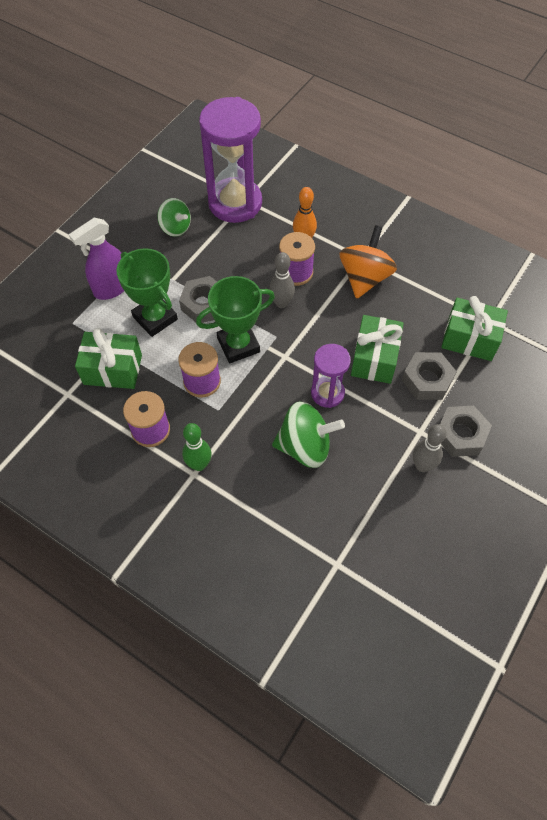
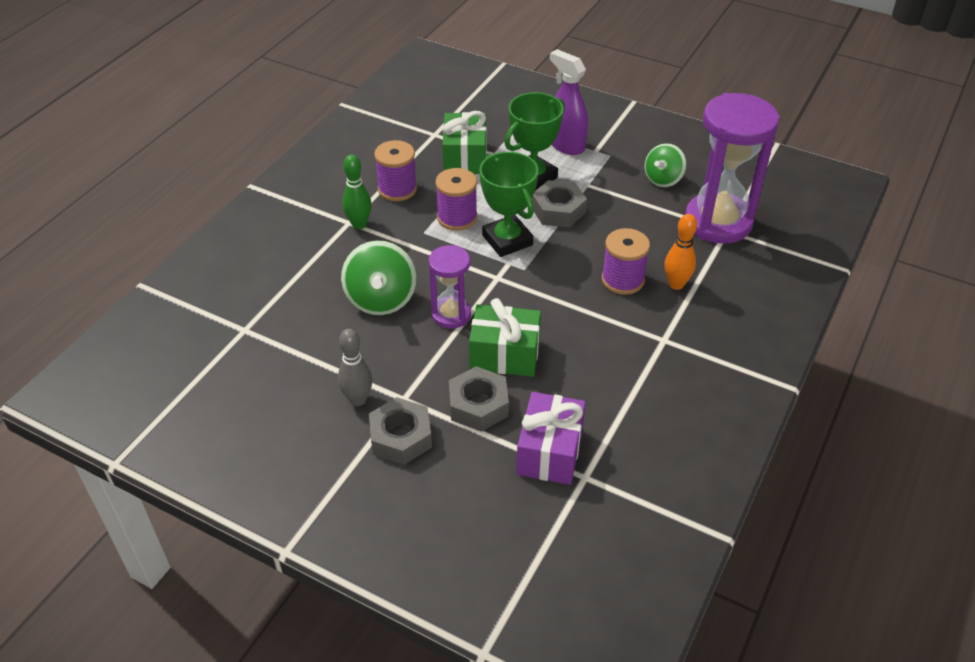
camera: 85 degrees right, 15 degrees down
(281, 303) = (573, 270): grey bowling pin -> none
(364, 278) = (629, 343): orange spinning top -> none
(469, 339) = (549, 452): green gift -> purple gift

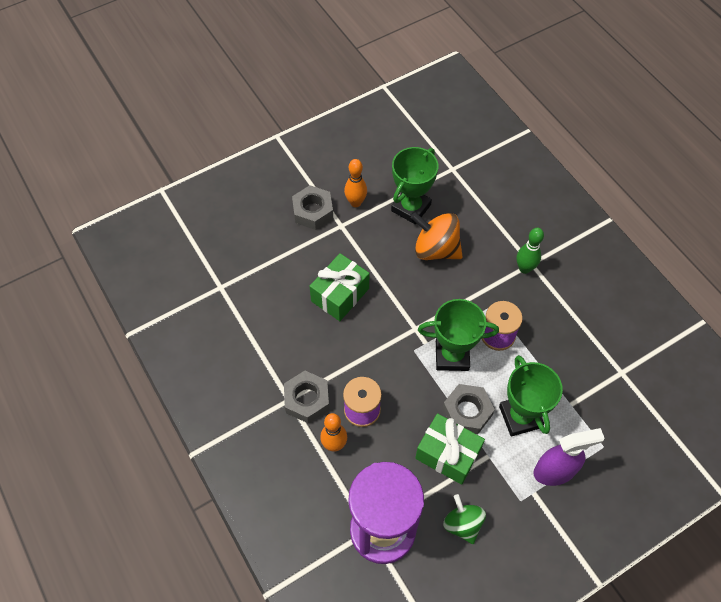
camera: 120 degrees right, 15 degrees up
(333, 343) = (411, 208): none -> green trophy
(358, 399) = (355, 202): grey bowling pin -> orange bowling pin
(381, 299) = (435, 249): green spinning top -> orange spinning top
(397, 189) = (555, 311): purple spool -> none
(451, 314) = (396, 282): purple hourglass -> none
(465, 157) = (575, 379): green gift -> green gift (447, 454)
(478, 405) = (309, 260): grey nut -> grey nut (307, 399)
(549, 452) = (250, 278): purple gift -> none

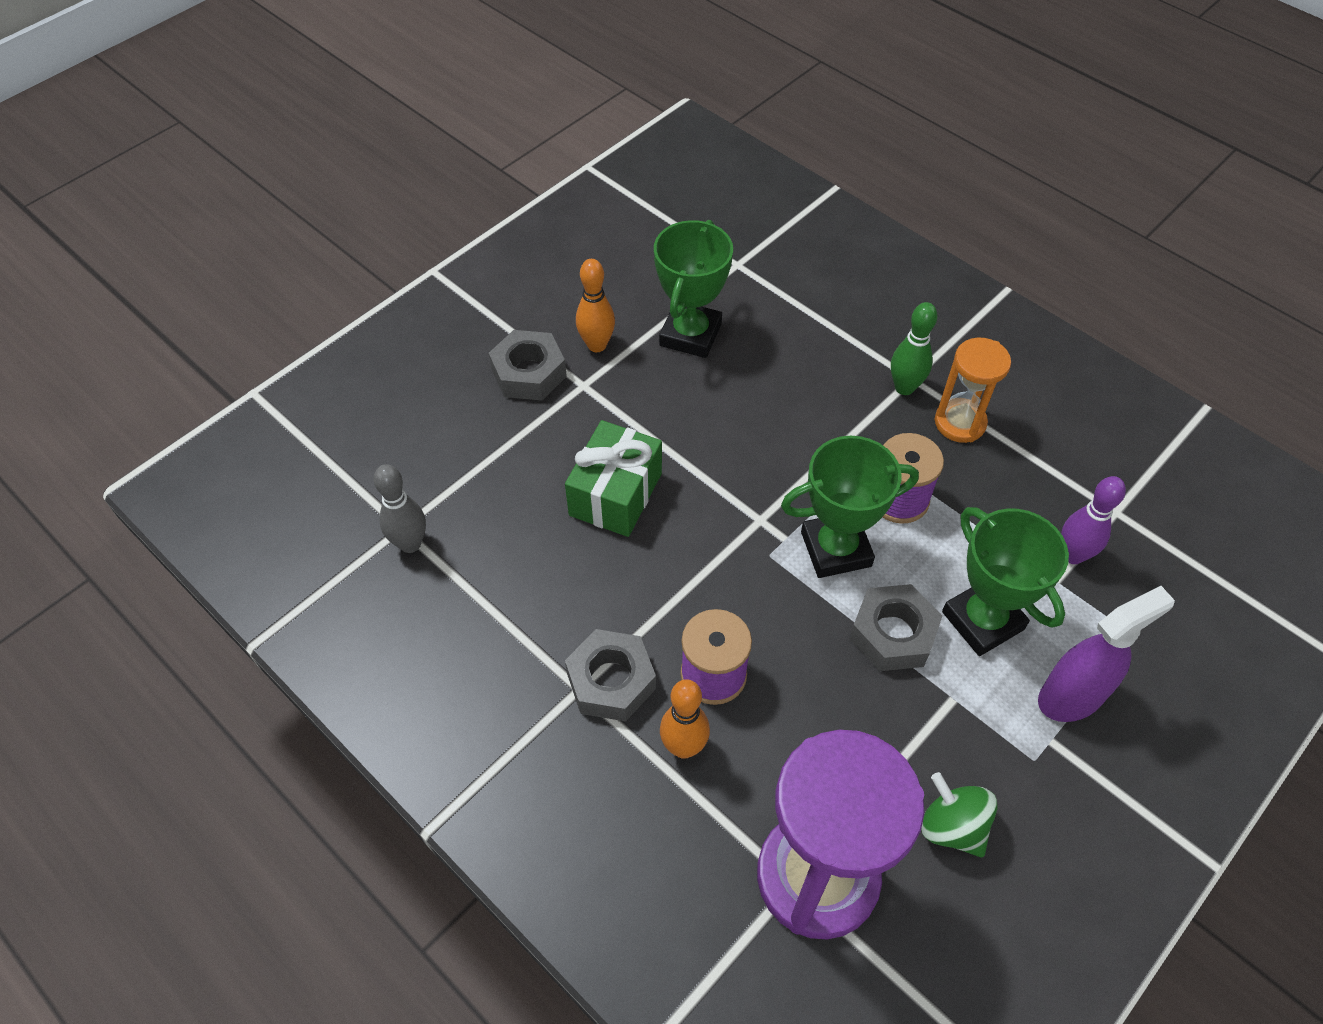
camera: 15 degrees left, 5 degrees down
(222, 297) = (410, 544): none -> grey bowling pin
(435, 249) = (752, 389): orange spinning top -> none
(447, 454) = (885, 713): green gift -> none
(549, 297) = (960, 423): none -> orange hourglass
(586, 392) = (1072, 555): none -> purple bowling pin

